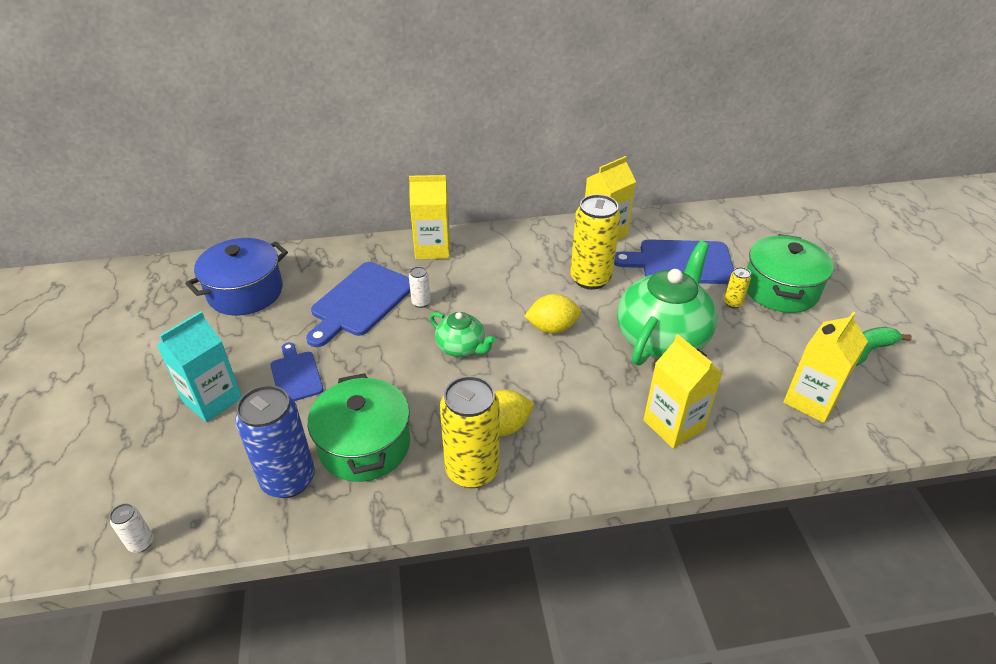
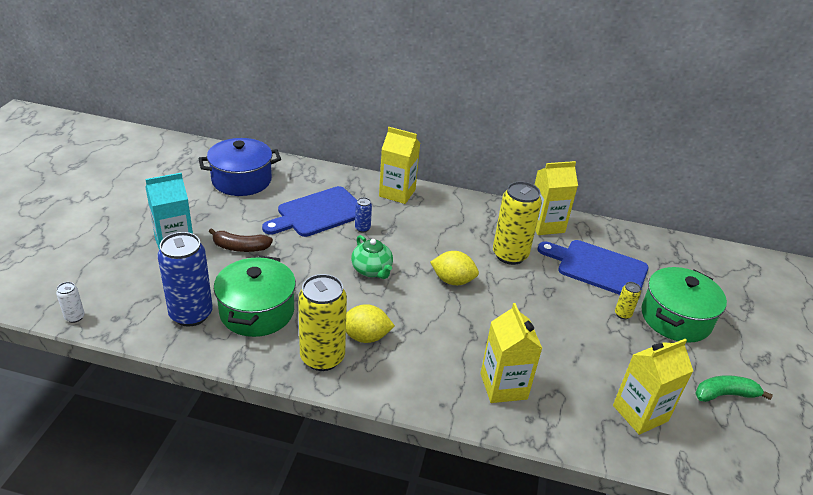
camera: 20 degrees right, 5 degrees down
(296, 375) = (240, 247): blue cutting board -> brown banana
(421, 302) = (362, 228): white can -> blue can
(662, 338) = (540, 319): green teapot -> none

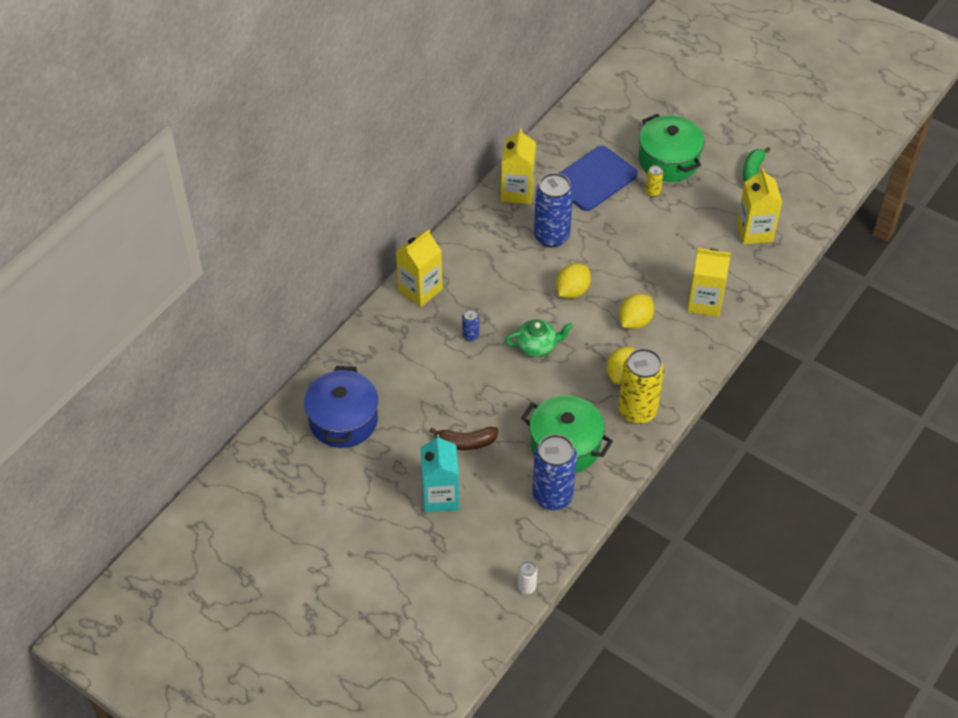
camera: 65 degrees left, 15 degrees up
(240, 247) = (466, 442): brown banana -> brown banana turned 60 degrees clockwise
(318, 213) = (431, 366): blue cutting board -> none
(441, 333) = (635, 321): none -> yellow lemon
(510, 255) = (551, 236): yellow can -> blue can

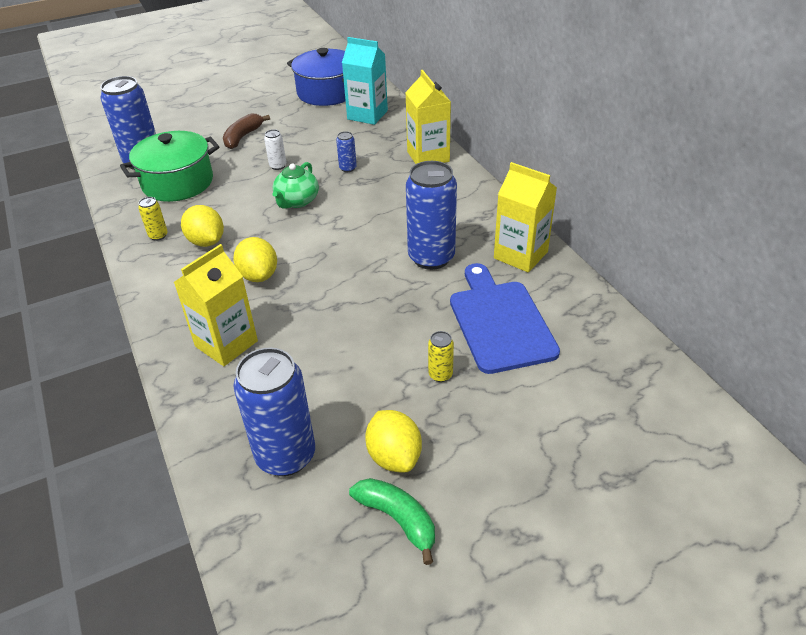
camera: 120 degrees right, 10 degrees down
(440, 496) = (211, 114): turquoise carton -> turquoise carton (367, 115)
(526, 587) = (92, 129): white can -> white can (278, 166)
(572, 291) = (341, 246): yellow lemon -> yellow lemon (394, 456)
(637, 411) = (158, 236): yellow can -> yellow can, size x0.44
(668, 160) = (491, 420): green pot -> none
(754, 231) = (286, 456): yellow carton -> blue can

